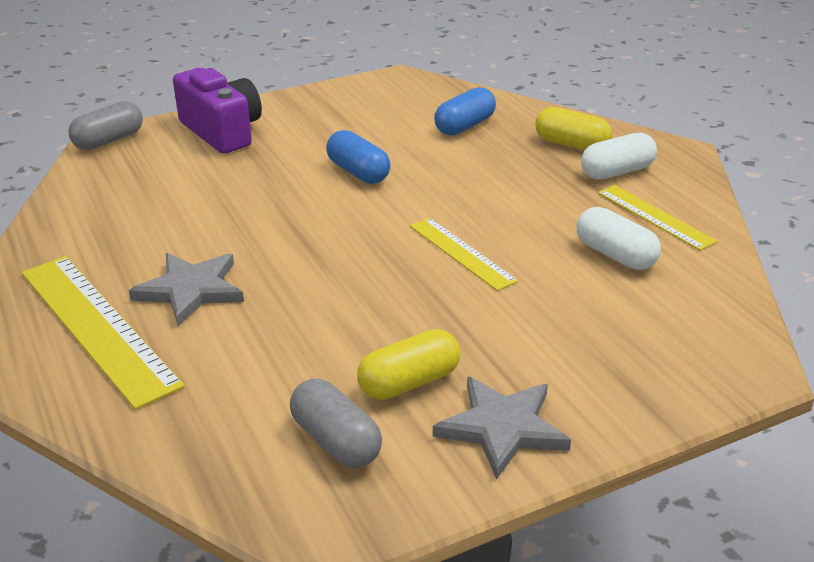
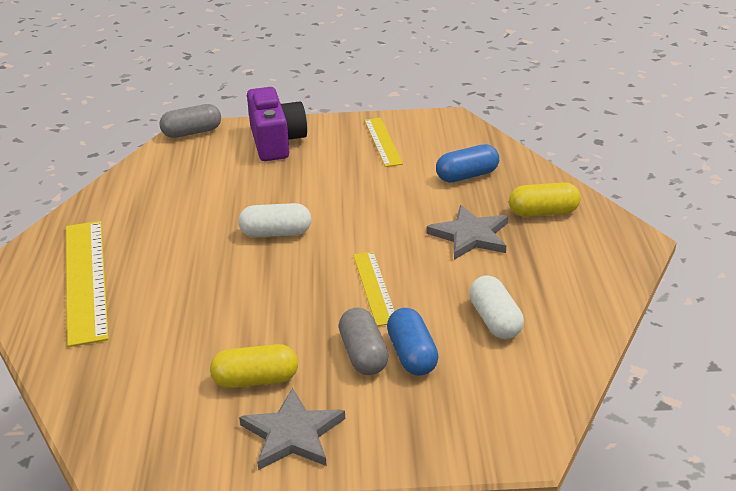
camera: 25 degrees right, 0 degrees up
(191, 290) = (163, 268): grey star -> grey star (470, 236)
(336, 441) = (174, 408): grey capsule -> grey capsule (363, 355)
(358, 172) = (350, 199): blue capsule -> blue capsule (412, 355)
(571, 145) = (543, 212): yellow capsule -> yellow capsule turned 60 degrees counterclockwise
(617, 172) = (561, 246): white capsule -> white capsule (276, 233)
(655, 217) = (558, 295): yellow ruler -> yellow ruler (383, 141)

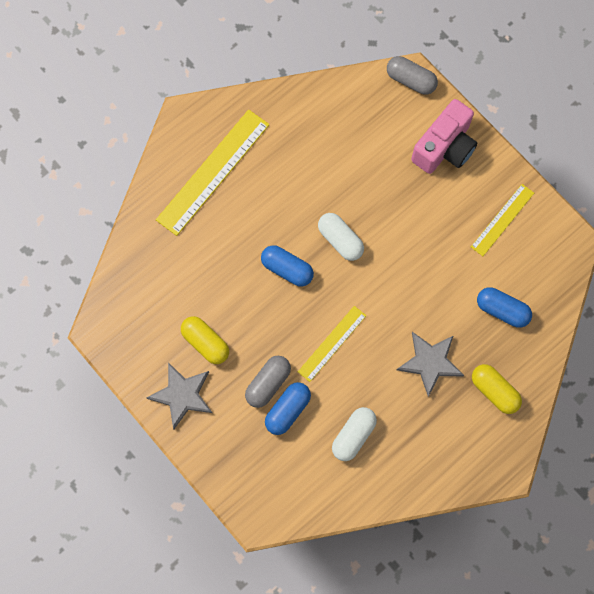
camera: 50 degrees right, 40 degrees up
(257, 280) = (287, 269): none -> blue capsule
(276, 141) = (444, 147): purple camera -> pink camera

